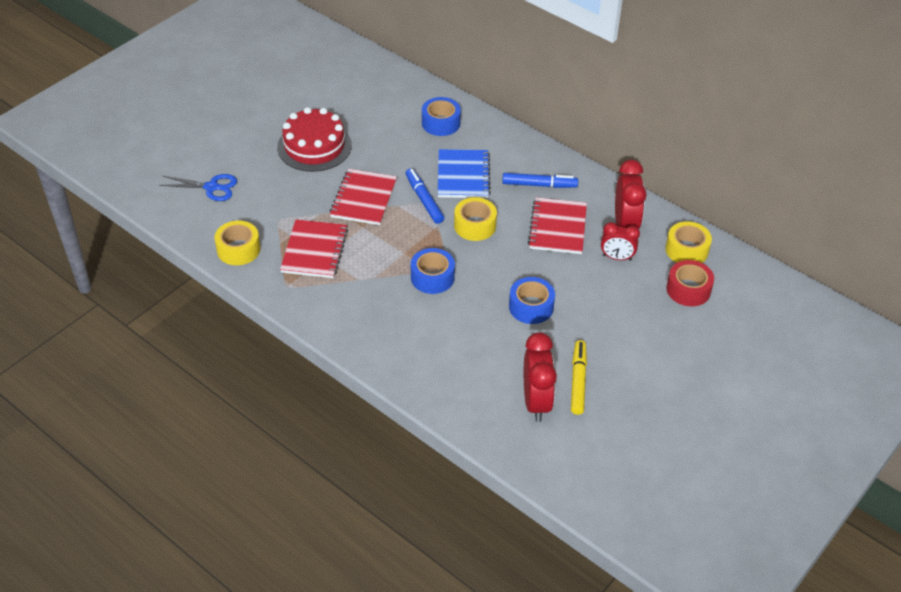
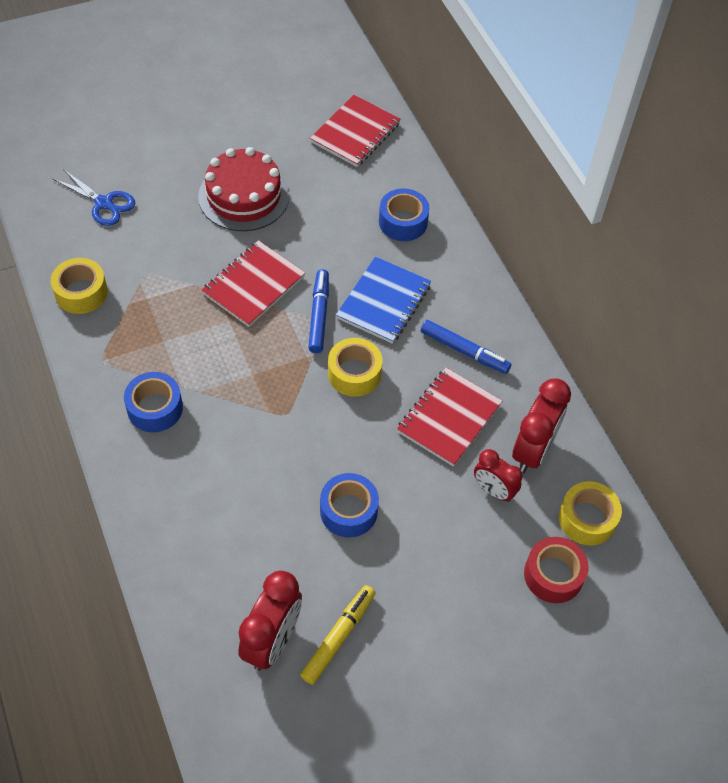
camera: 25 degrees right, 10 degrees up
(314, 251) = (158, 329): red notebook -> red notebook (355, 133)
(432, 277) = (263, 420): blue tape -> blue tape (155, 408)

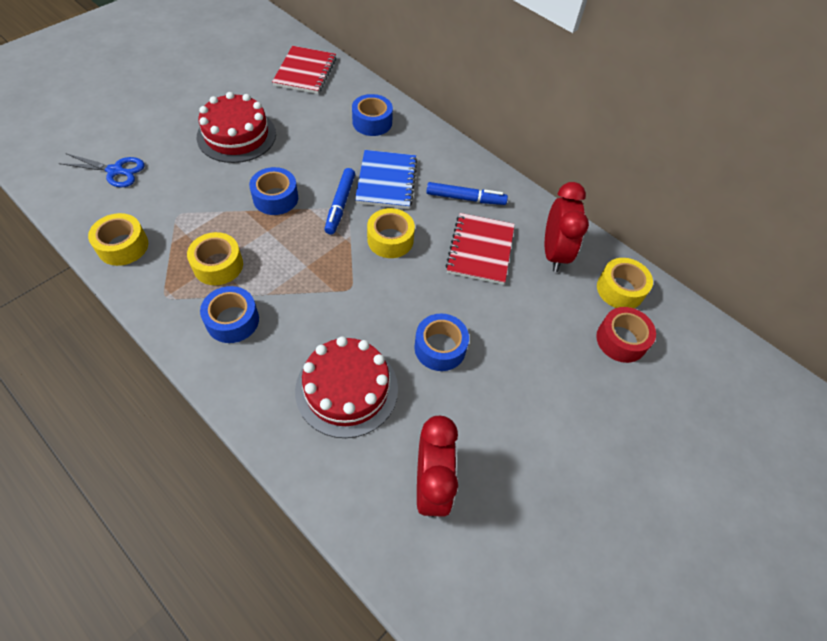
camera: 25 degrees left, 0 degrees up
(164, 344) = (218, 265): none -> yellow tape
(234, 518) = (347, 389): none -> red cake
(253, 285) = (275, 198): red notebook -> blue tape
(319, 315) = (340, 205): blue marker -> blue marker turned 150 degrees counterclockwise
(338, 637) = (485, 457): yellow marker -> none
(493, 490) = (542, 292): red clock -> none

